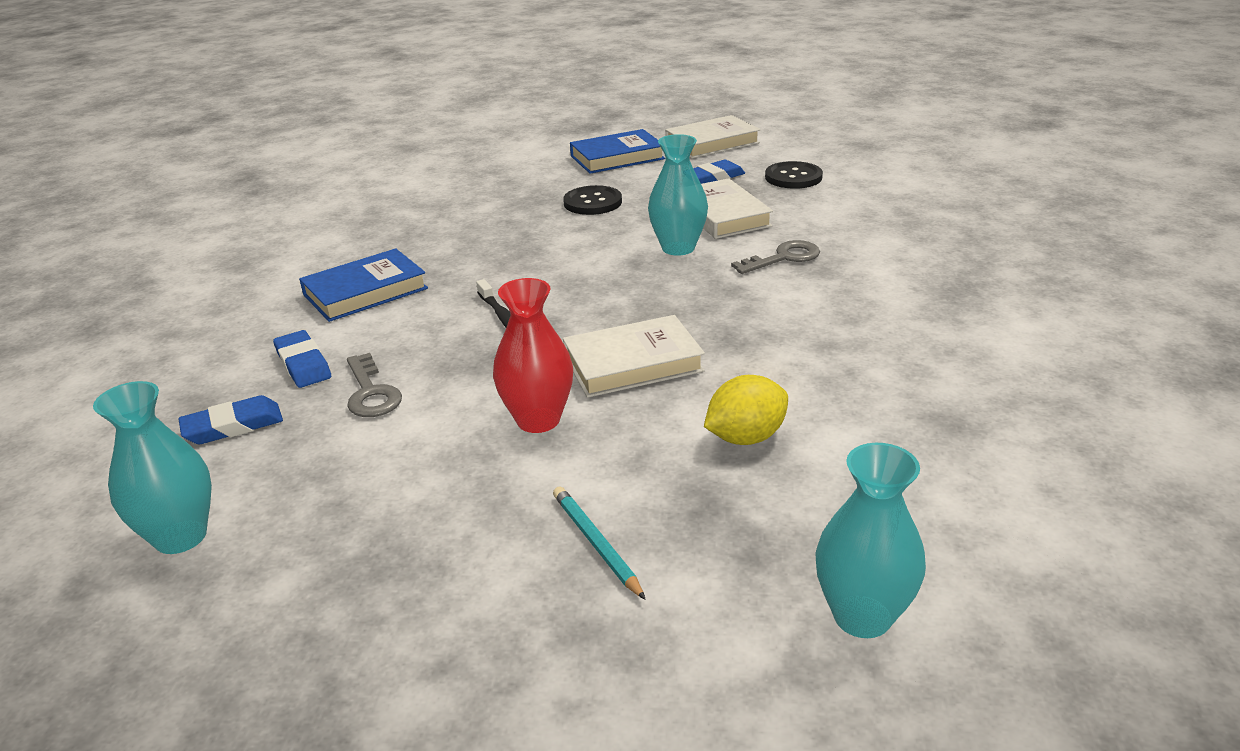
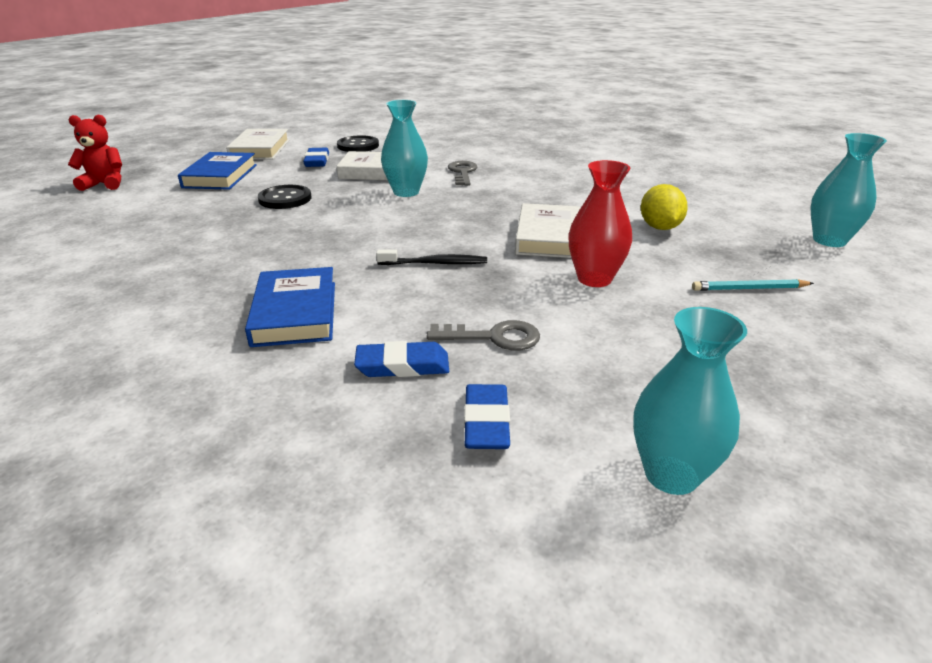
camera: 65 degrees left, 0 degrees up
(548, 130) = (105, 184): none -> red teddy bear

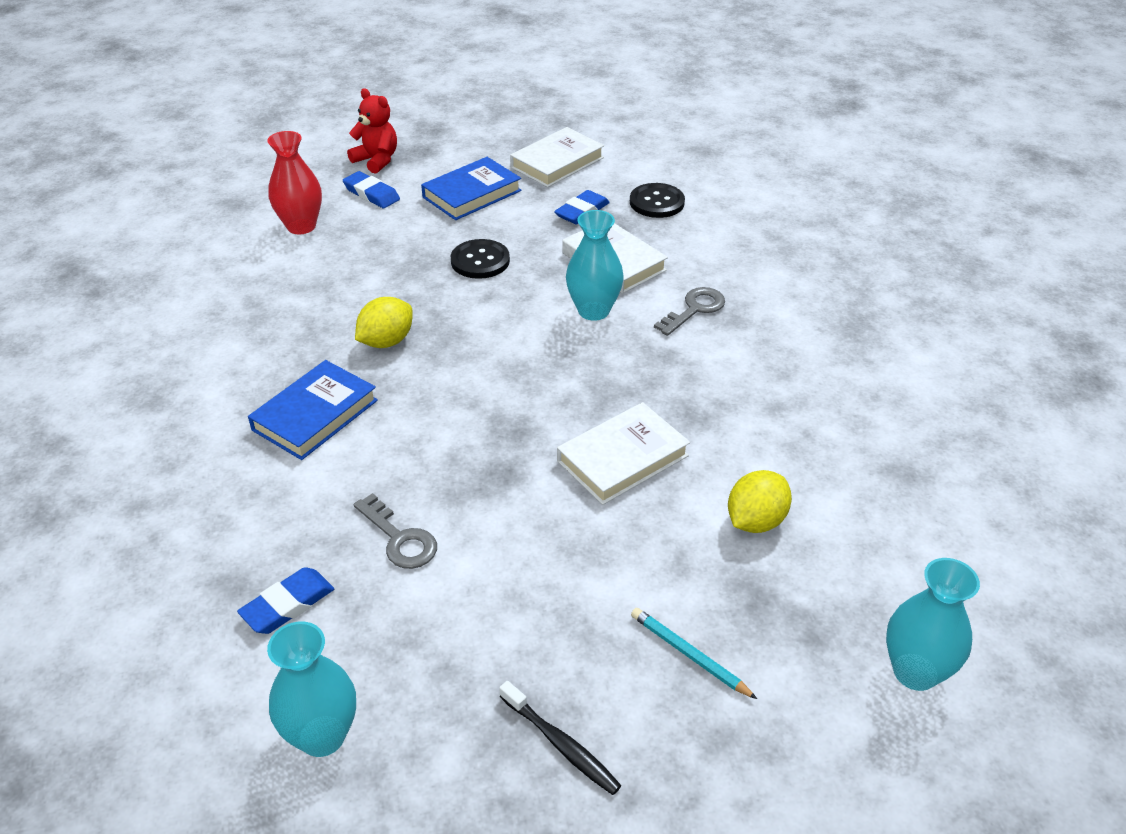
camera: 45 degrees right, 10 degrees up
(284, 255) = (386, 341): none -> yellow lemon
(402, 365) = (309, 517): blue eraser -> blue eraser (371, 194)
(435, 263) = (477, 427): black toothbrush -> black toothbrush (561, 744)
(594, 279) = (573, 538): red vase -> red vase (301, 226)

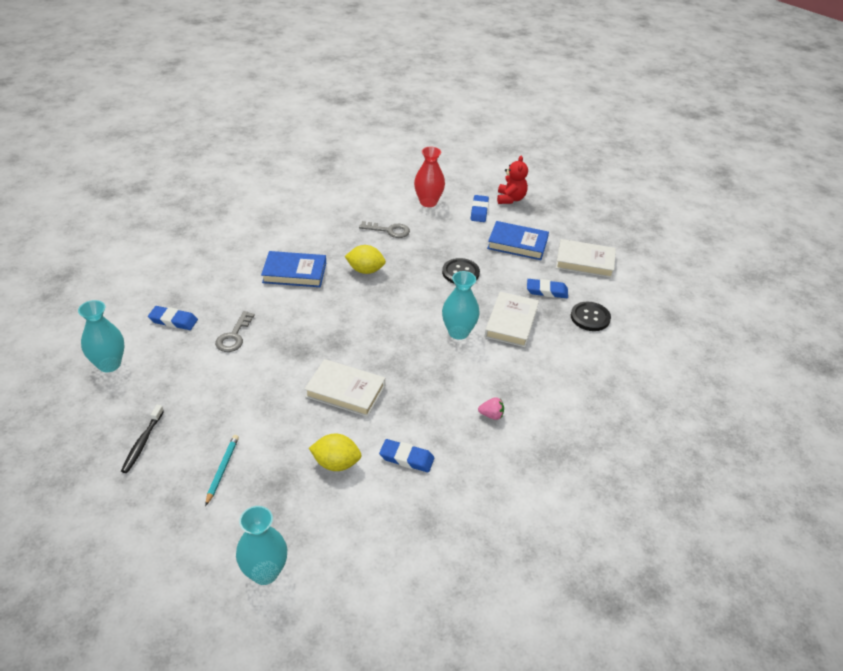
camera: 55 degrees right, 0 degrees up
(694, 309) = (499, 373): grey key -> grey key (389, 230)
(762, 346) = (491, 415): none -> pink strawberry
(788, 449) = (406, 458): none -> blue eraser

